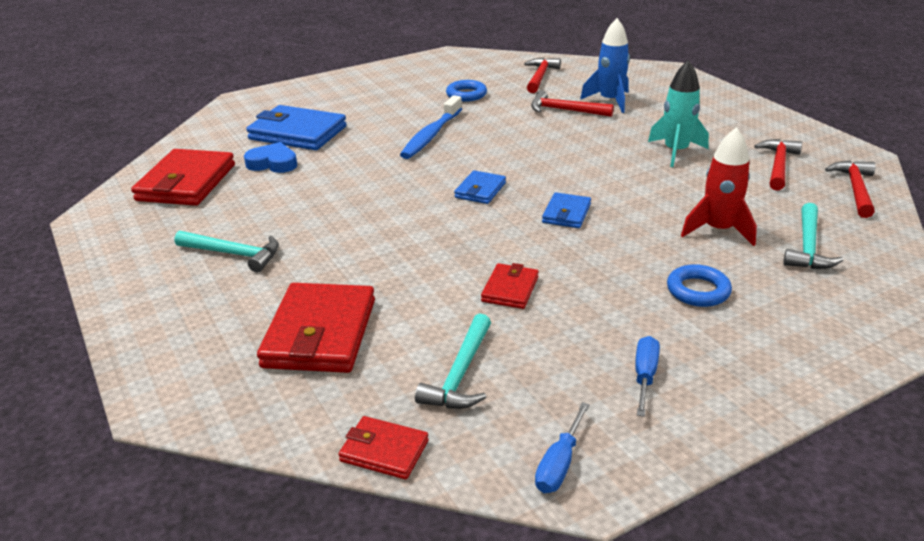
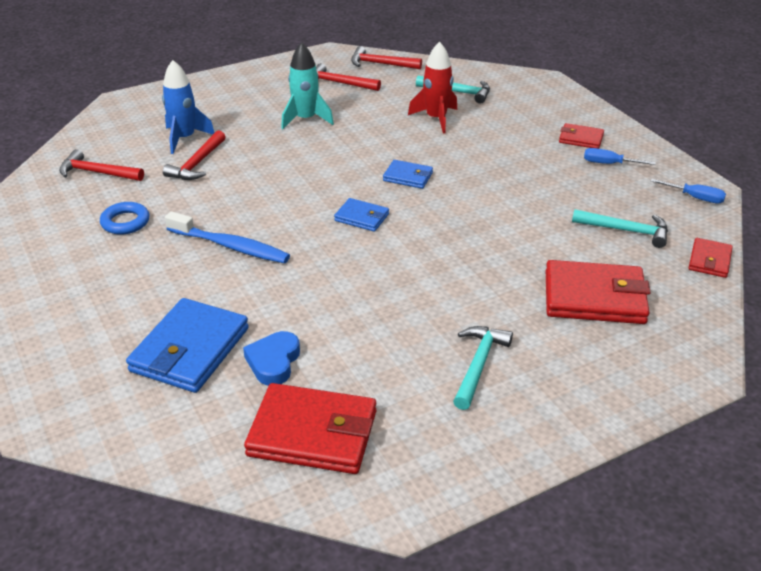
camera: 90 degrees left, 5 degrees up
(510, 289) = (521, 207): red wallet -> red wallet (581, 139)
(698, 291) = (514, 136): blue ring -> none

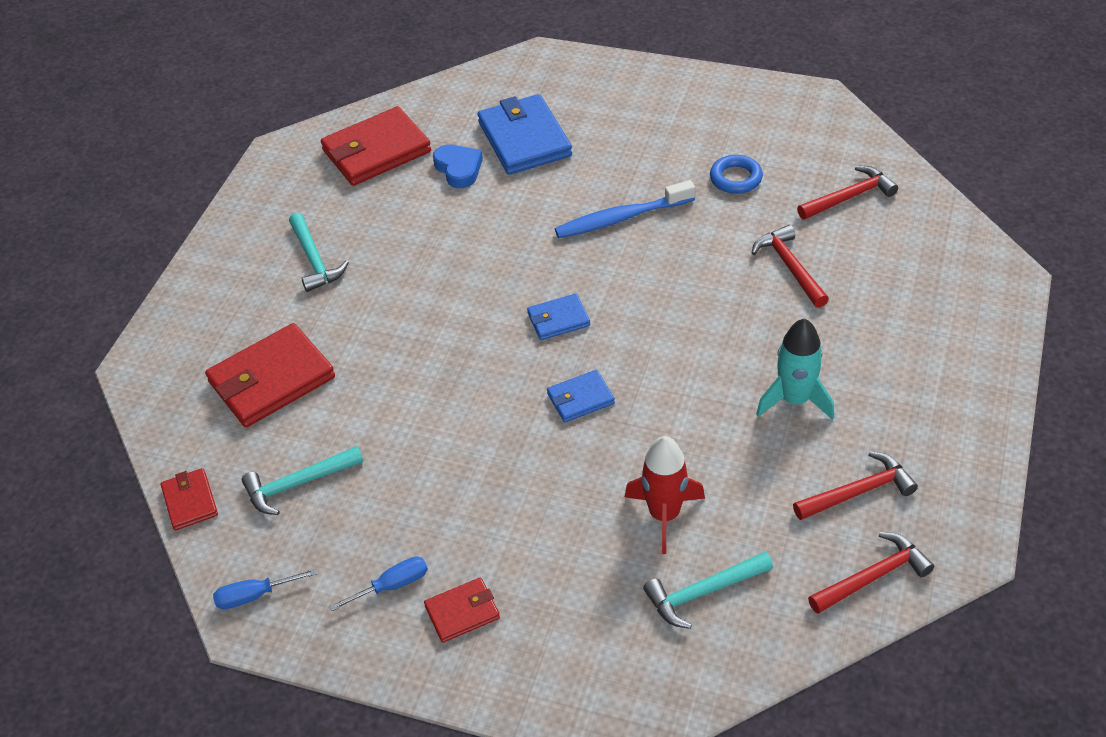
camera: 140 degrees right, 10 degrees up
(184, 138) = (856, 284): blue rocket -> none

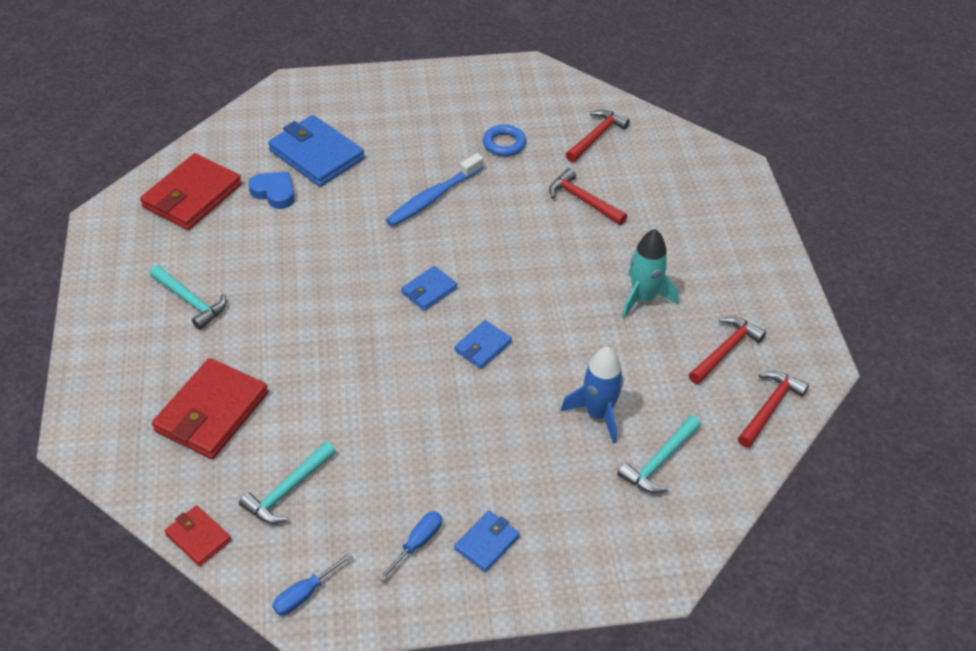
camera: 30 degrees left, 0 degrees up
(462, 612) = (487, 543): red wallet -> blue wallet
(664, 515) = (598, 414): red rocket -> blue rocket

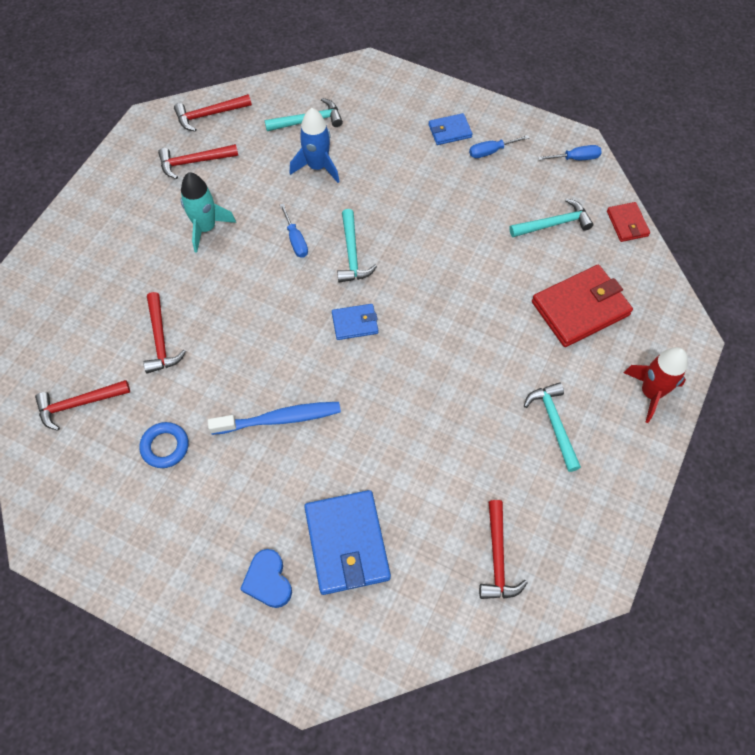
camera: 145 degrees left, 15 degrees up
(104, 369) = (650, 393): none -> red rocket
(192, 196) = (497, 558): red wallet -> red hammer
(274, 193) = (417, 513): blue heart -> blue heart (268, 581)
(483, 347) = (352, 254): blue wallet -> turquoise hammer
(549, 331) = (295, 240): none -> blue screwdriver

